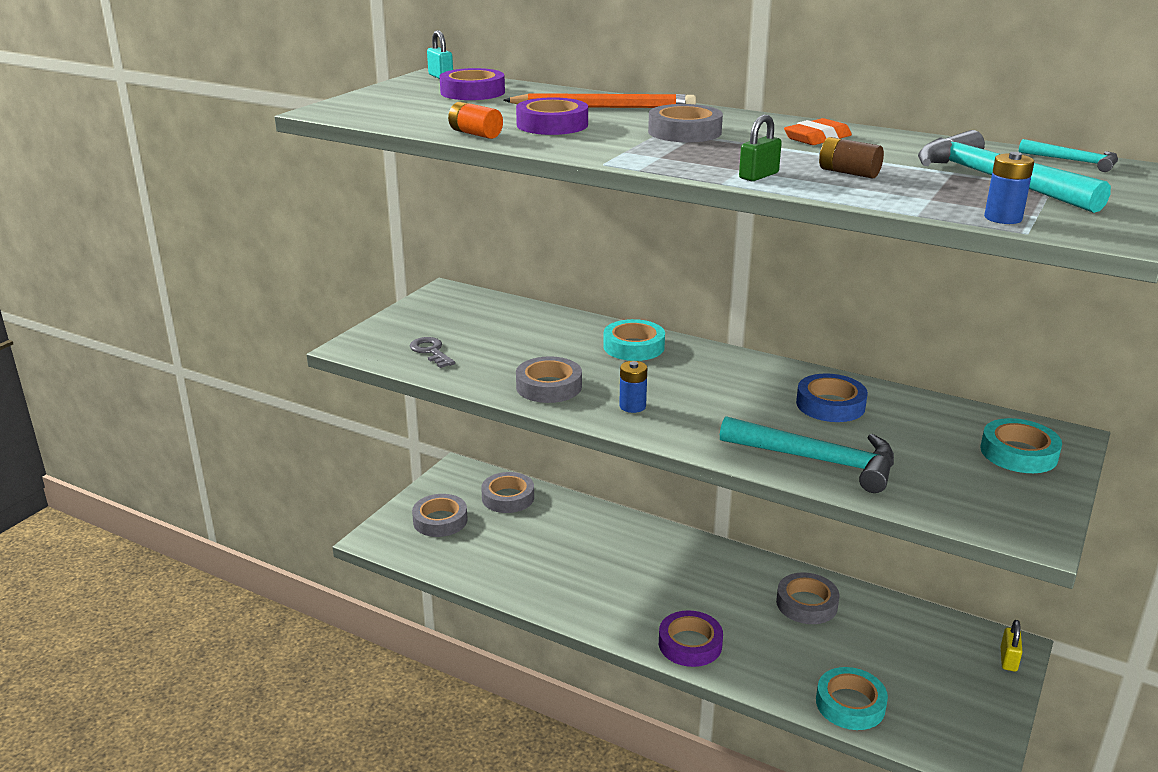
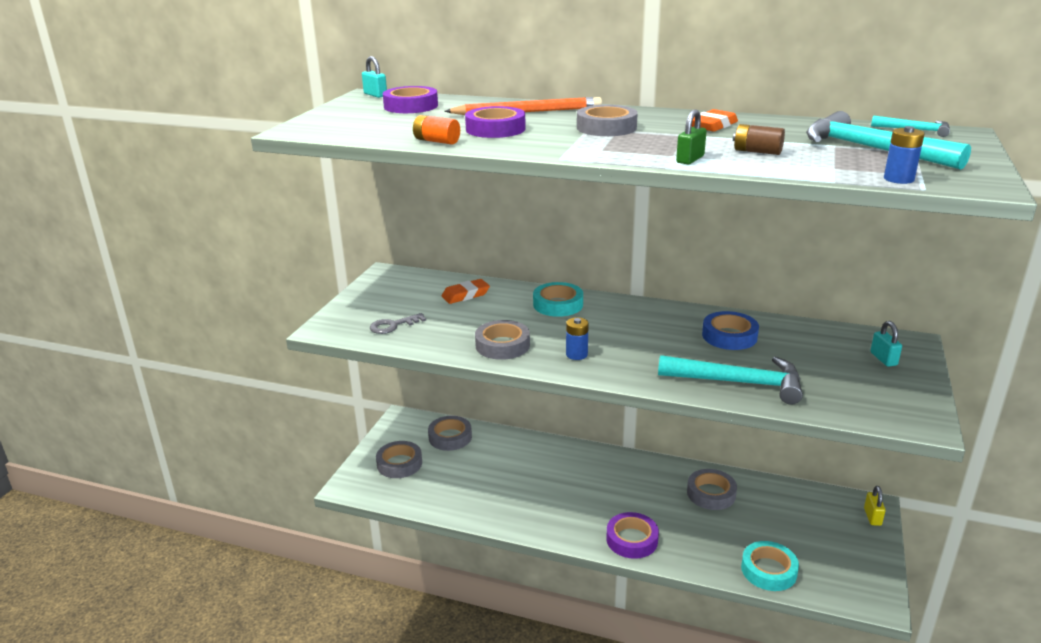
camera: 10 degrees left, 0 degrees up
(431, 351) = (393, 326): grey key -> grey key turned 75 degrees counterclockwise
(528, 325) = (465, 295): none -> orange eraser
(1018, 453) = (883, 359): turquoise tape -> turquoise padlock

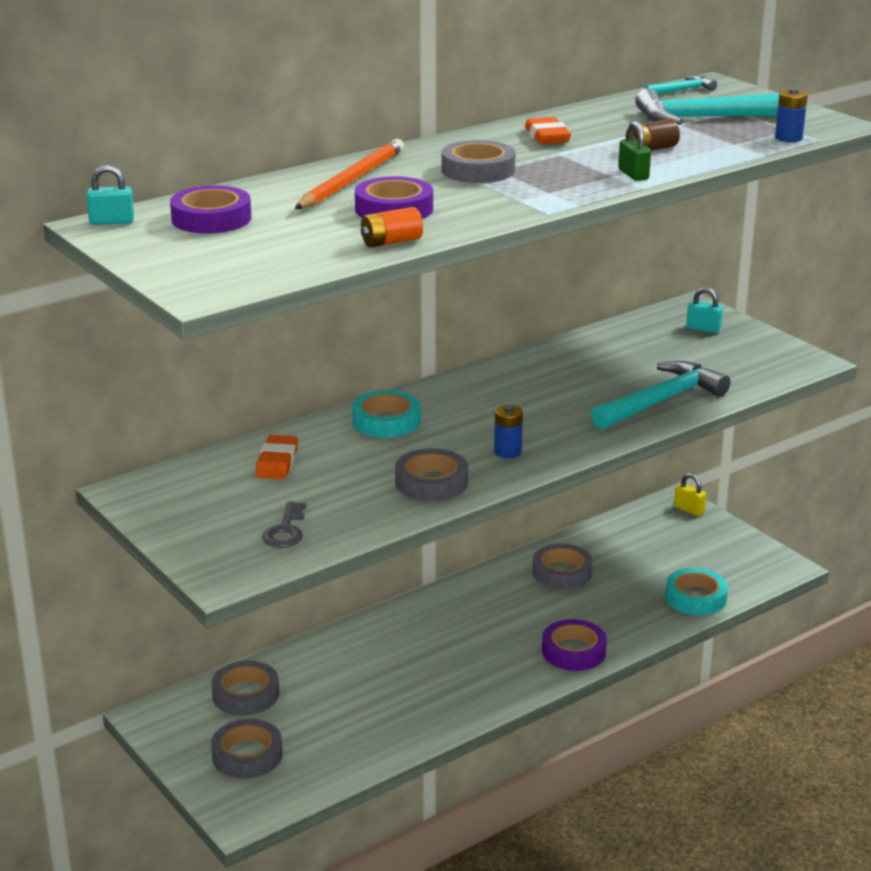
camera: 55 degrees left, 0 degrees up
(729, 336) = (577, 369): blue tape -> none

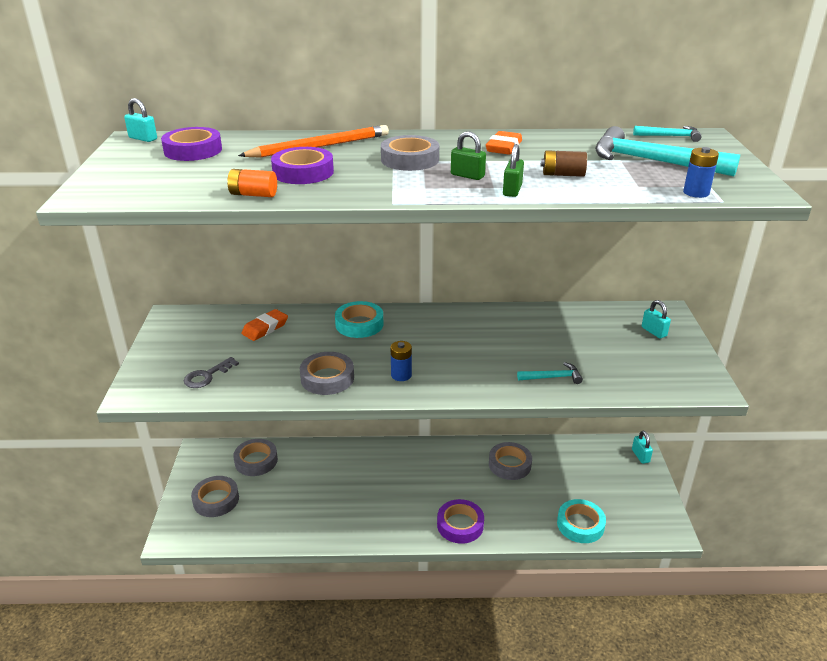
camera: 35 degrees right, 5 degrees up
(566, 171) = (467, 175): none -> green padlock
(661, 401) = (552, 377): turquoise hammer -> turquoise hammer, size x0.50
(689, 509) = (640, 456): yellow padlock -> turquoise padlock

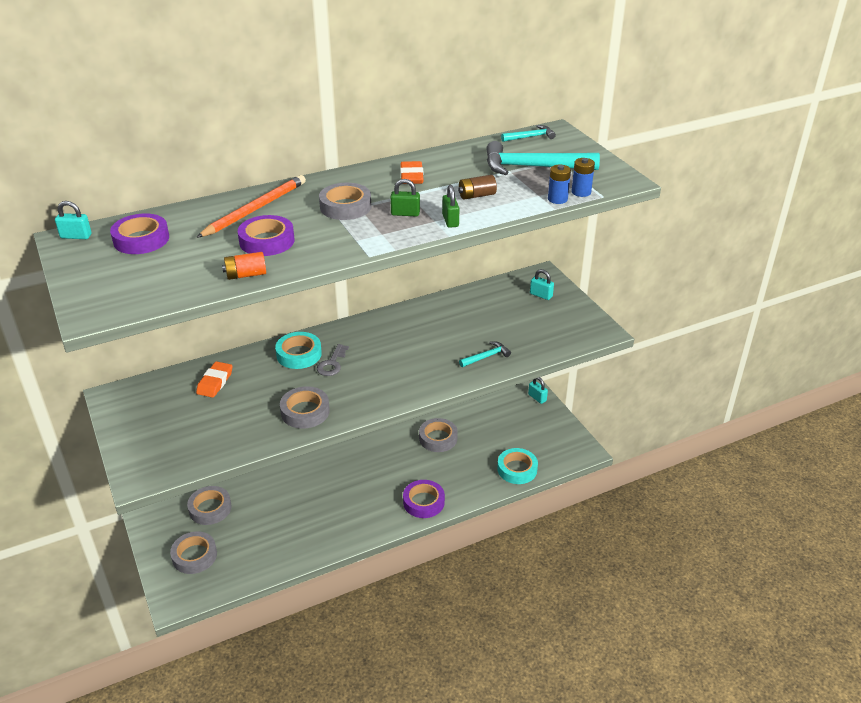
camera: 25 degrees left, 5 degrees up
(207, 376) = (195, 442): grey key -> grey key (332, 364)
(401, 375) = (366, 390): blue battery -> blue battery (557, 199)

